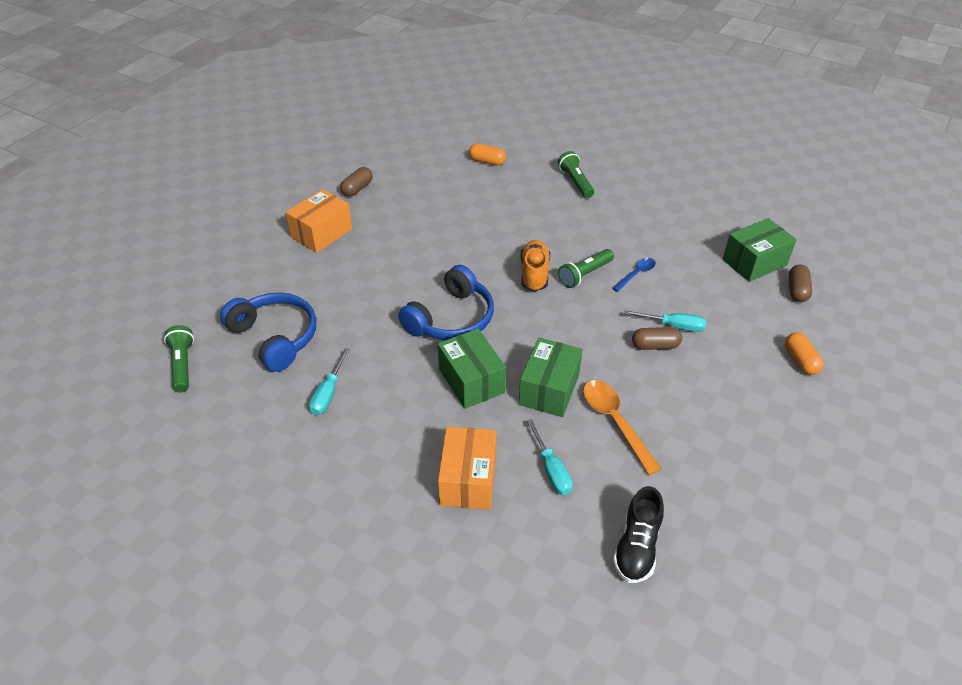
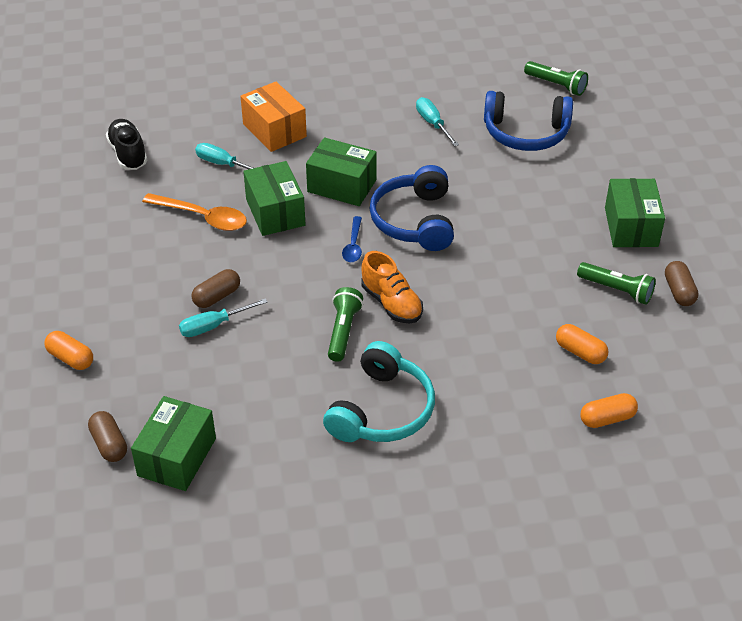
camera: 140 degrees right, 0 degrees up
(321, 233) = (631, 227): orange box -> green box
(457, 192) = (580, 352): none -> orange capsule
(575, 182) = (474, 453): green flashlight -> green flashlight (616, 290)
(605, 223) = (381, 410): none -> turquoise headphones
(636, 274) = (293, 362): blue spoon -> blue spoon (353, 245)

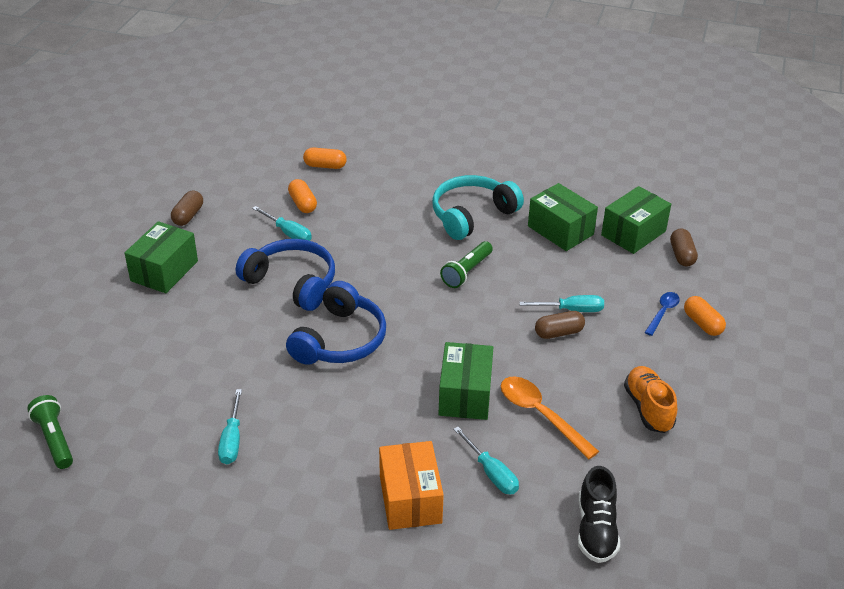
camera: 155 degrees left, 5 degrees down
(342, 186) = (382, 400): green box -> green box (560, 230)
(353, 245) = (411, 336): blue spoon -> blue spoon (662, 312)
(391, 303) = (413, 279): orange shoe -> orange shoe (648, 408)
(526, 133) = (151, 392): blue headphones -> blue headphones (292, 283)
(559, 309) = (288, 233): none -> turquoise screwdriver
(616, 290) = (232, 231): green flashlight -> none

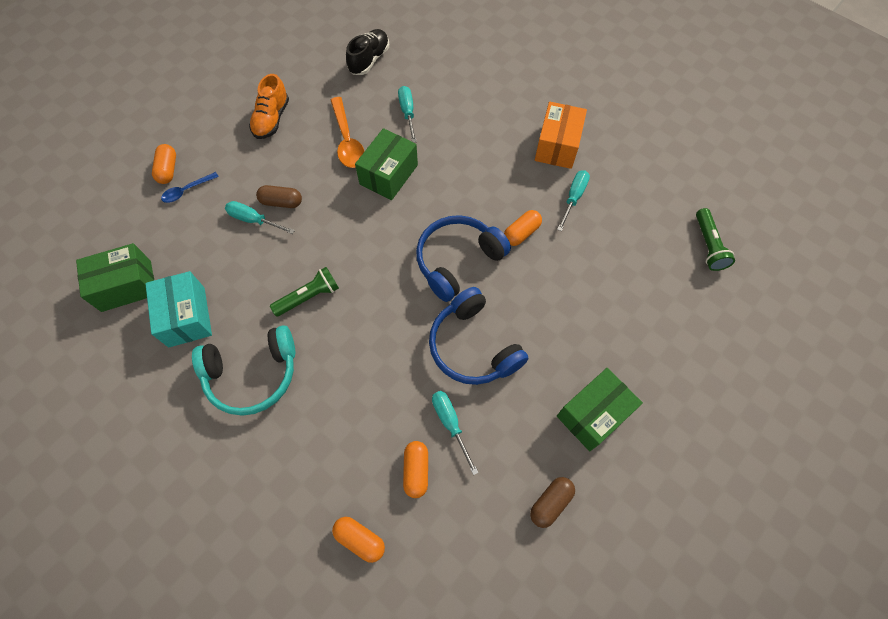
camera: 155 degrees left, 25 degrees up
(282, 385) = (521, 233): none -> orange capsule
(410, 499) = (468, 114): orange box -> orange box (557, 146)
(560, 230) = (187, 316): green box -> turquoise box
(682, 255) = (112, 242): brown capsule -> none

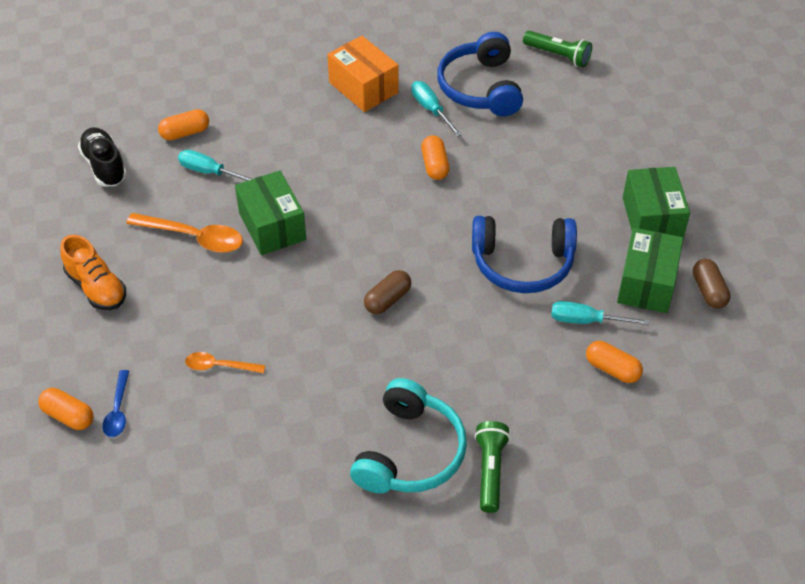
camera: 55 degrees left, 15 degrees down
(126, 285) = (196, 524): green box -> green box (646, 283)
(187, 316) = (289, 482): turquoise box -> none
(254, 220) = (219, 366): turquoise screwdriver -> orange spoon
(281, 202) = (219, 331): brown capsule -> brown capsule (387, 300)
(309, 297) = (359, 363): green flashlight -> green flashlight (490, 471)
(360, 539) = (647, 444): orange capsule -> orange capsule (185, 133)
(458, 261) = (423, 226): blue headphones -> blue headphones (481, 87)

